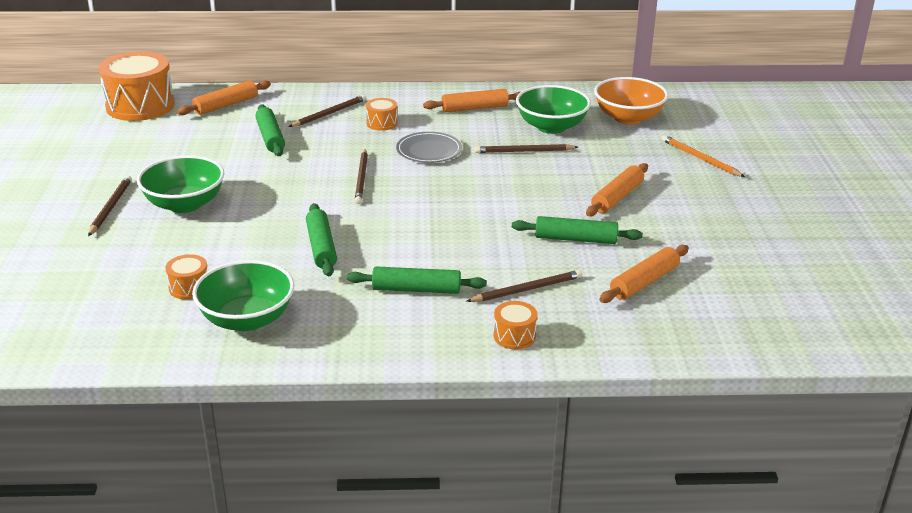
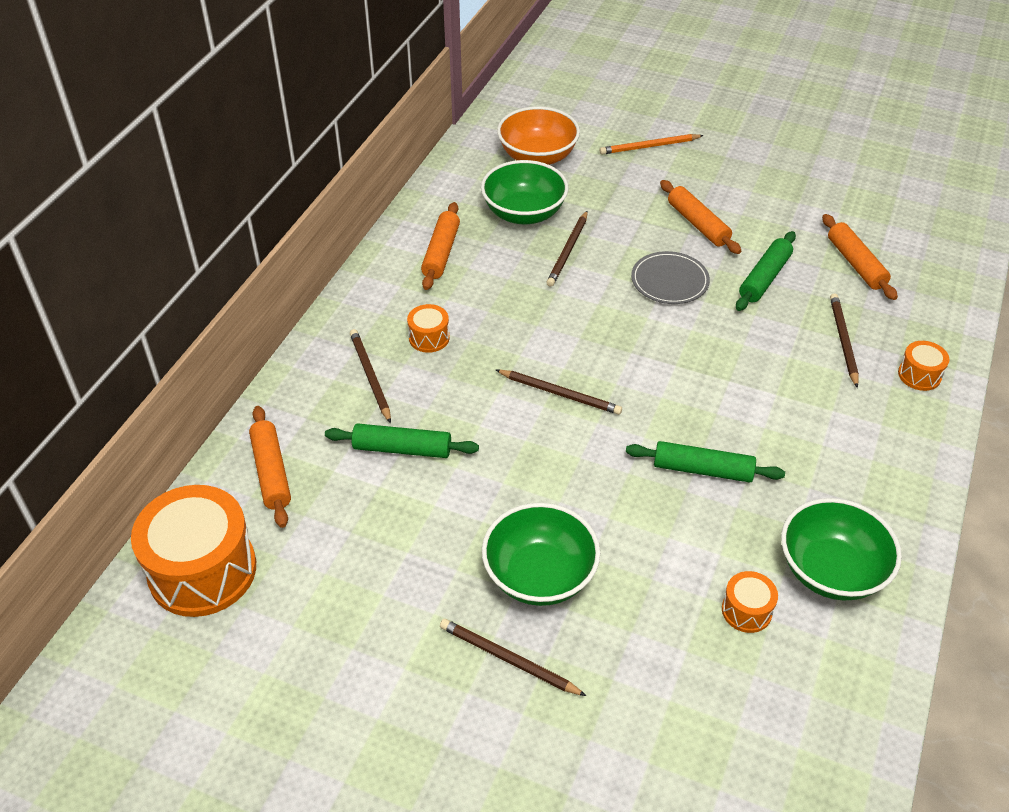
camera: 65 degrees left, 15 degrees up
(416, 289) = (817, 418): green rolling pin -> none
(429, 150) = (523, 320): grey plate -> grey plate (669, 281)

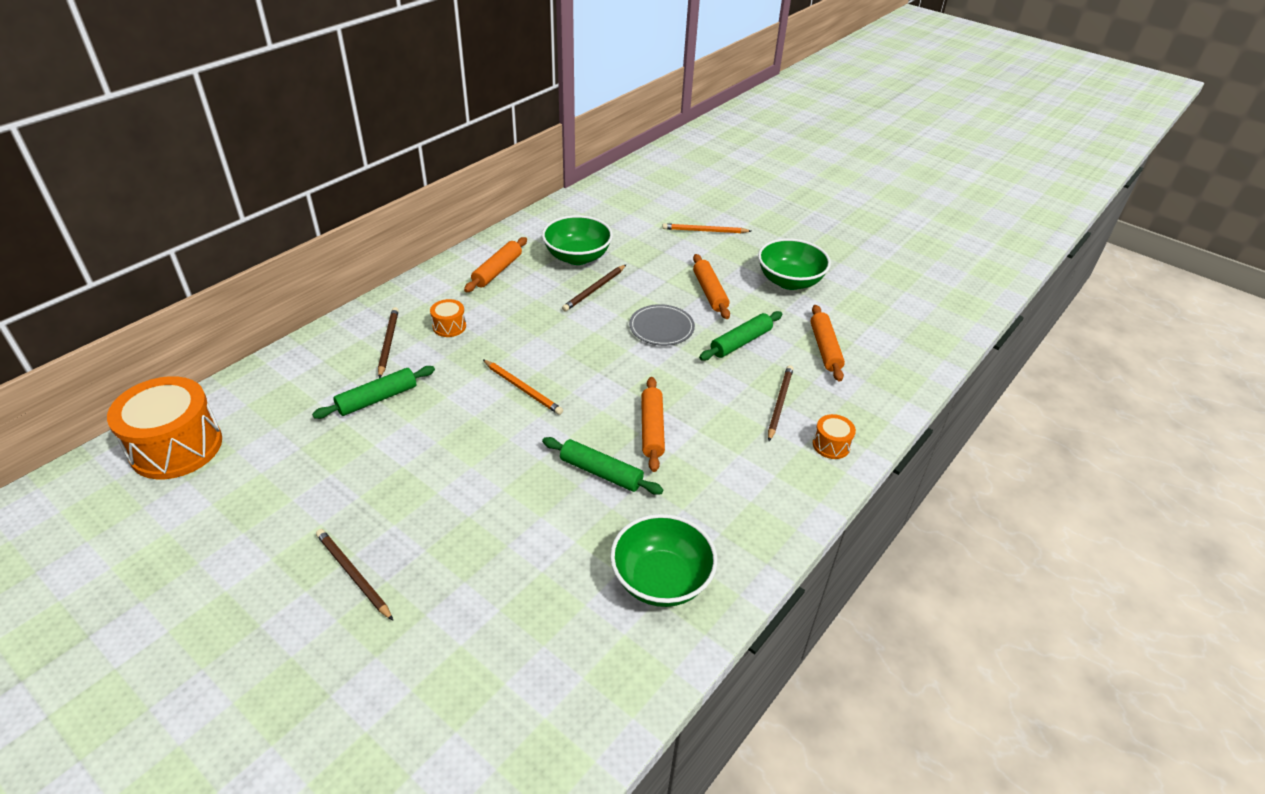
camera: 15 degrees right, 5 degrees down
(271, 472) = (272, 391): orange rolling pin -> orange rolling pin (652, 429)
(402, 449) = (377, 399): green rolling pin -> green rolling pin turned 60 degrees counterclockwise
(537, 157) = (613, 221): orange bowl -> none
(539, 575) = (419, 518): green bowl -> green bowl (789, 281)
(559, 393) = (522, 388): brown pencil -> orange pencil
(746, 610) = (569, 592): orange drum -> none

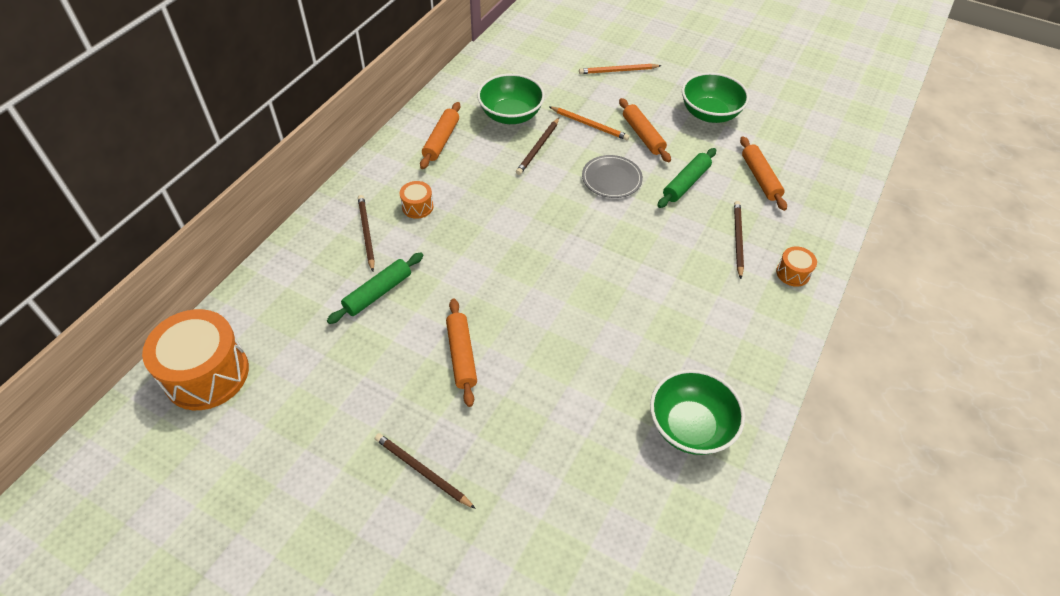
camera: 10 degrees left, 10 degrees up
(522, 388) = (507, 261): orange pencil -> orange pencil (589, 125)
(601, 472) = (606, 333): green rolling pin -> none
(652, 429) = (636, 283): orange rolling pin -> orange rolling pin (461, 355)

